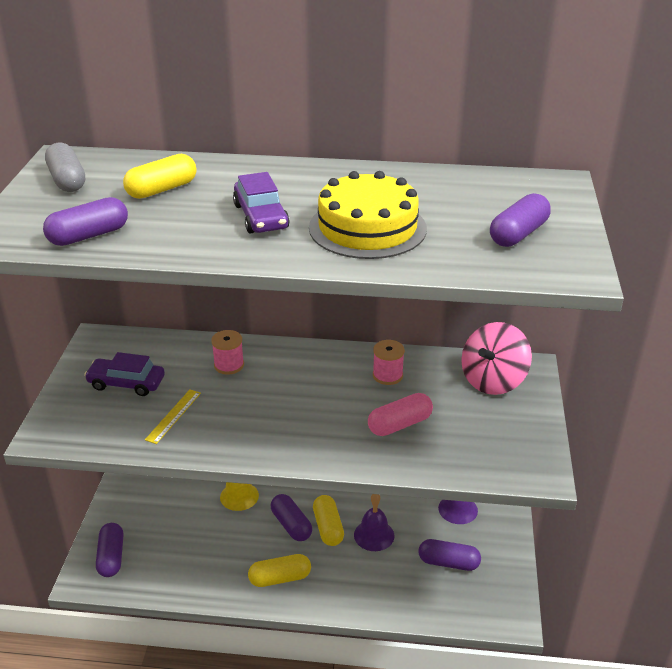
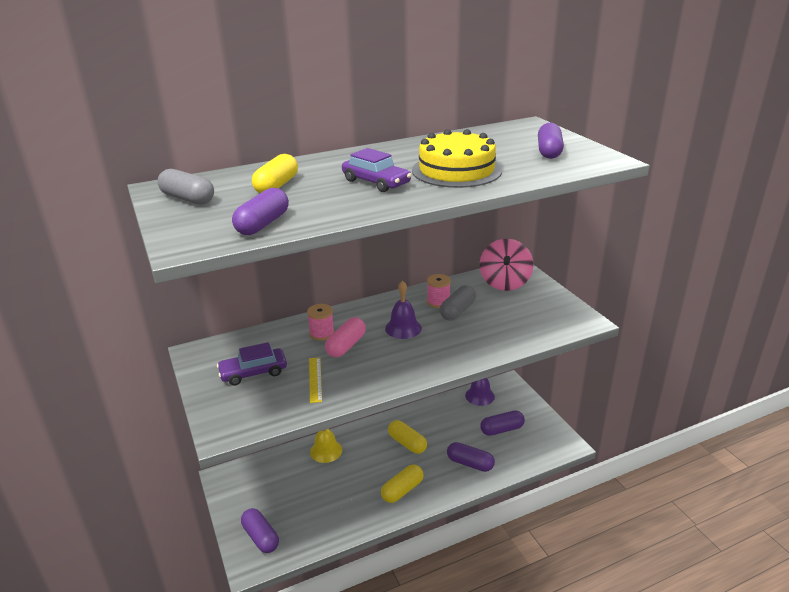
camera: 30 degrees left, 5 degrees down
(291, 525) = (380, 453): purple capsule -> purple capsule (470, 463)
(374, 535) = (441, 434): purple bell -> purple bell (403, 328)
(397, 396) = (457, 311): none -> grey capsule
(400, 424) = (477, 326): pink capsule -> pink capsule (346, 346)

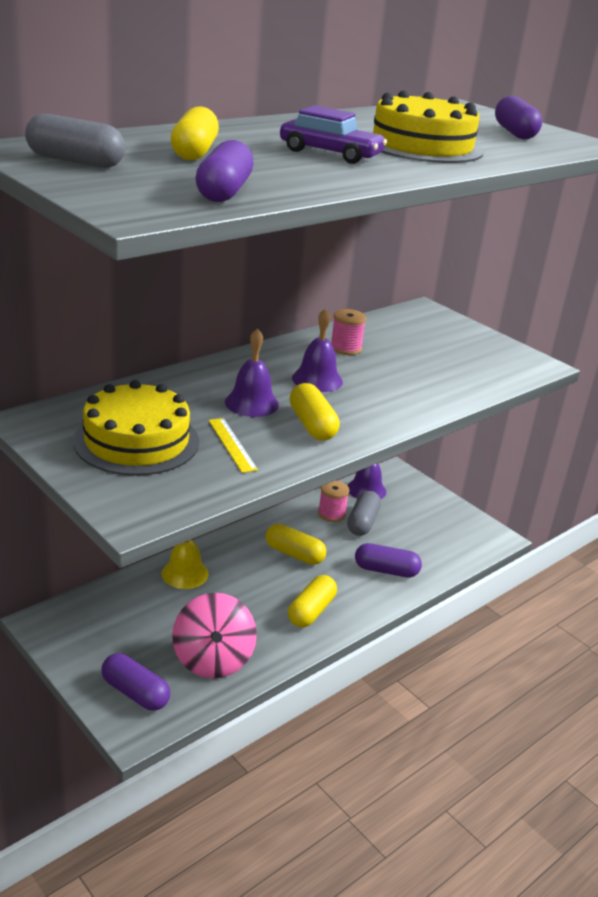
camera: 20 degrees left, 0 degrees up
(253, 372) = (136, 441): purple car -> yellow cake
(322, 333) = (208, 390): pink spool -> pink spool (331, 514)
(346, 346) = (251, 403): pink capsule -> purple bell
(379, 366) = (312, 425): none -> yellow capsule
(457, 311) = (377, 358): grey capsule -> grey capsule (362, 522)
(502, 429) = (410, 527): purple capsule -> none
(505, 282) = (418, 325): pink spinning top -> pink spinning top (213, 659)

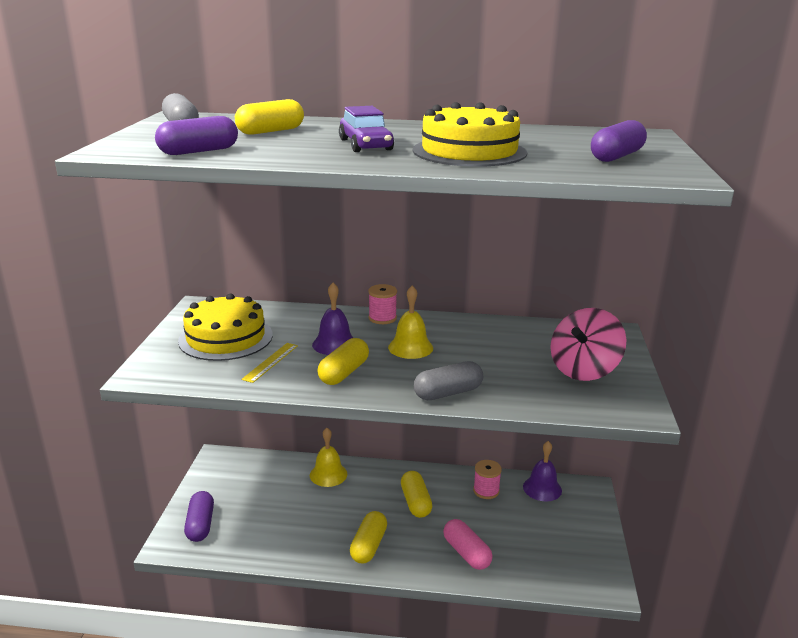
camera: 50 degrees right, 5 degrees down
(213, 659) = (266, 535): pink spinning top -> pink spinning top (584, 370)
(311, 611) = (369, 546): yellow capsule -> yellow capsule turned 60 degrees counterclockwise
(317, 379) = (410, 347): purple bell -> yellow bell
(345, 348) = (478, 336): pink spool -> pink spool (382, 318)
(362, 522) = (501, 510): grey capsule -> grey capsule (448, 393)
(386, 570) = (466, 553): purple capsule -> pink capsule

